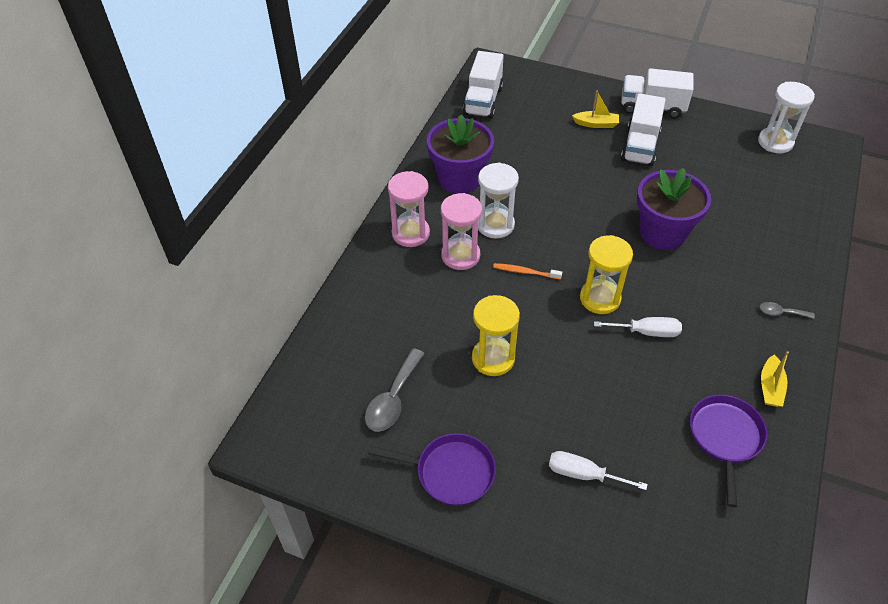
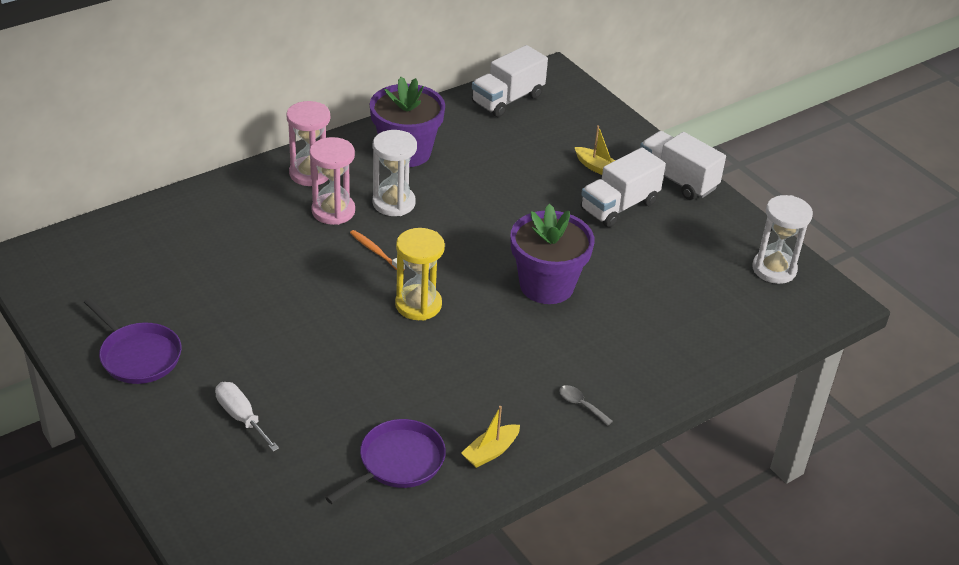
camera: 30 degrees right, 10 degrees down
(393, 399) = (153, 283): grey spoon -> none
(493, 358) = (268, 299): yellow hourglass -> none
(646, 332) = (428, 351): white screwdriver -> none

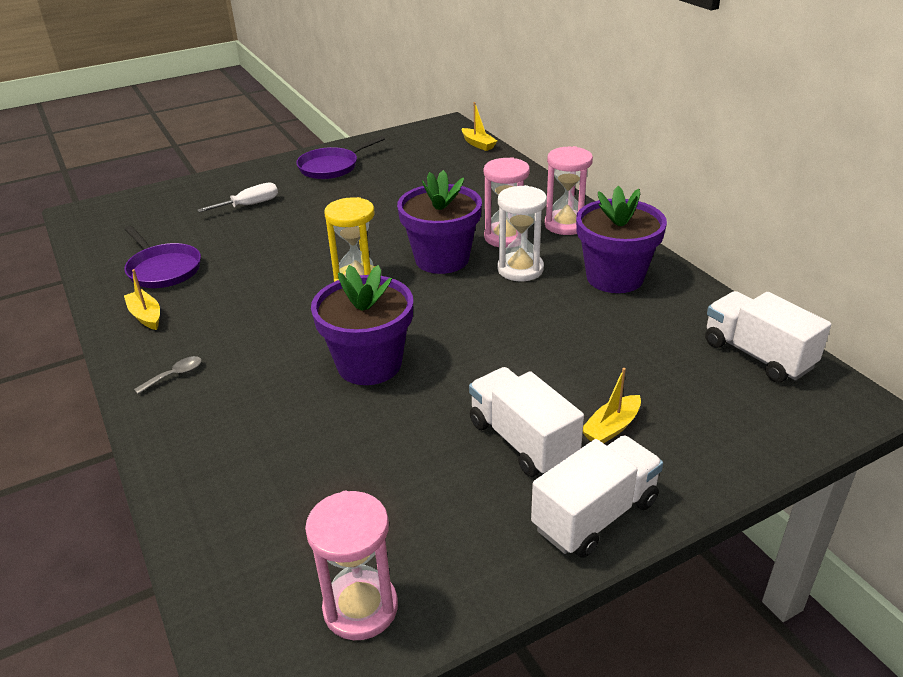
camera: 100 degrees right, 5 degrees down
(95, 231) = (478, 144): none -> yellow boat
(375, 251) = (442, 259): orange toothbrush -> purple flower pot
(774, 269) = (360, 608): white hourglass -> pink hourglass

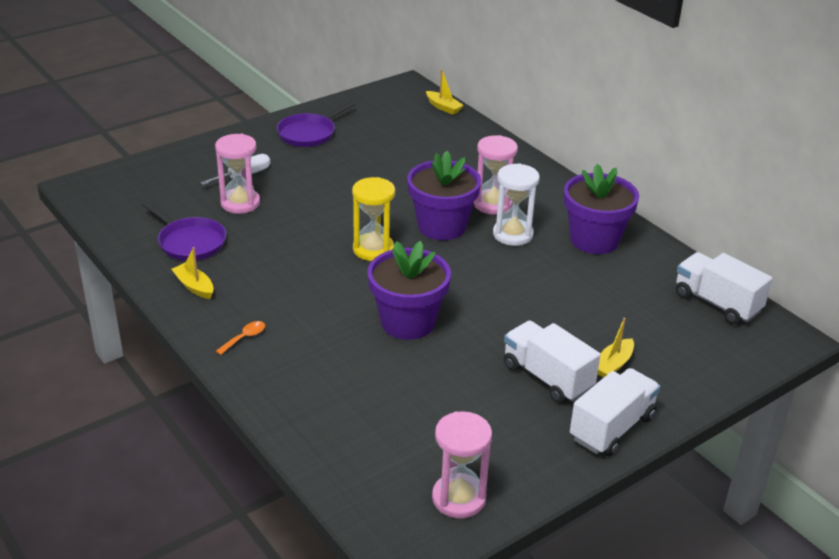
camera: 10 degrees left, 0 degrees up
(175, 375) = (244, 338): grey spoon -> orange spoon
(565, 225) = (543, 191): pink hourglass -> pink hourglass (240, 203)

